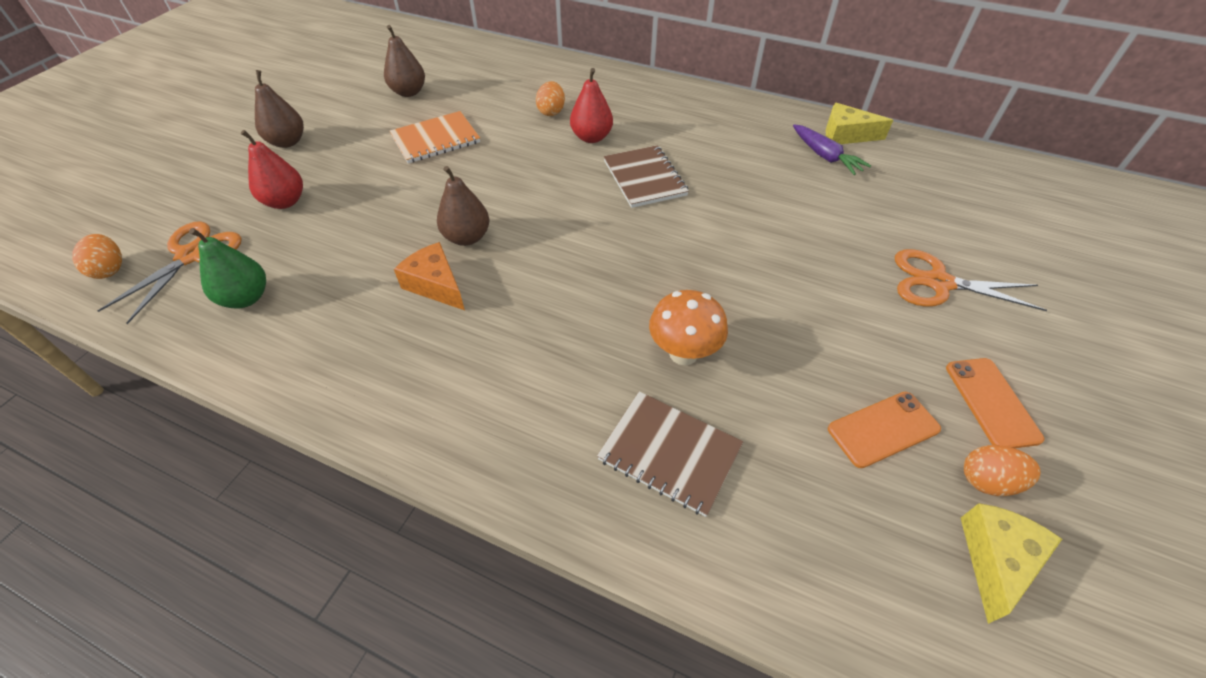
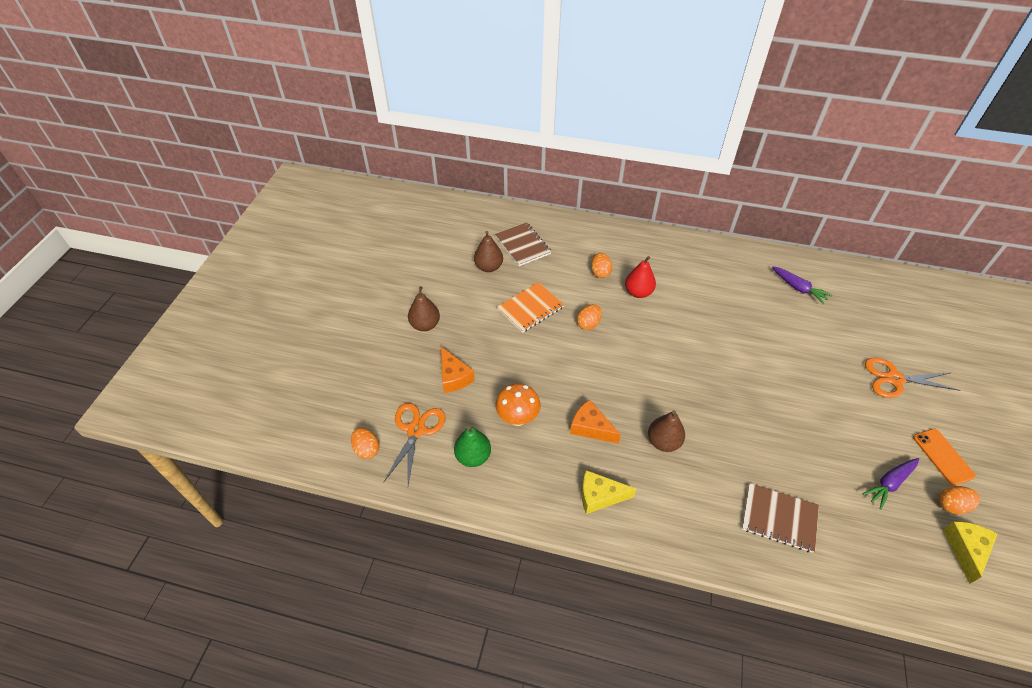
camera: 10 degrees left, 0 degrees up
(285, 201) = (454, 377): red pear -> orange cheese
(467, 237) = (593, 388): brown pear -> brown pear (663, 442)
(503, 164) = (588, 324): none -> orange egg
(644, 178) = (688, 323): brown notebook -> brown notebook (522, 245)
(683, 353) = (762, 452): orange mushroom -> orange mushroom (517, 418)
(846, 135) = (806, 268): yellow cheese -> yellow cheese (599, 496)
(883, 429) = (889, 483): orange phone -> purple carrot

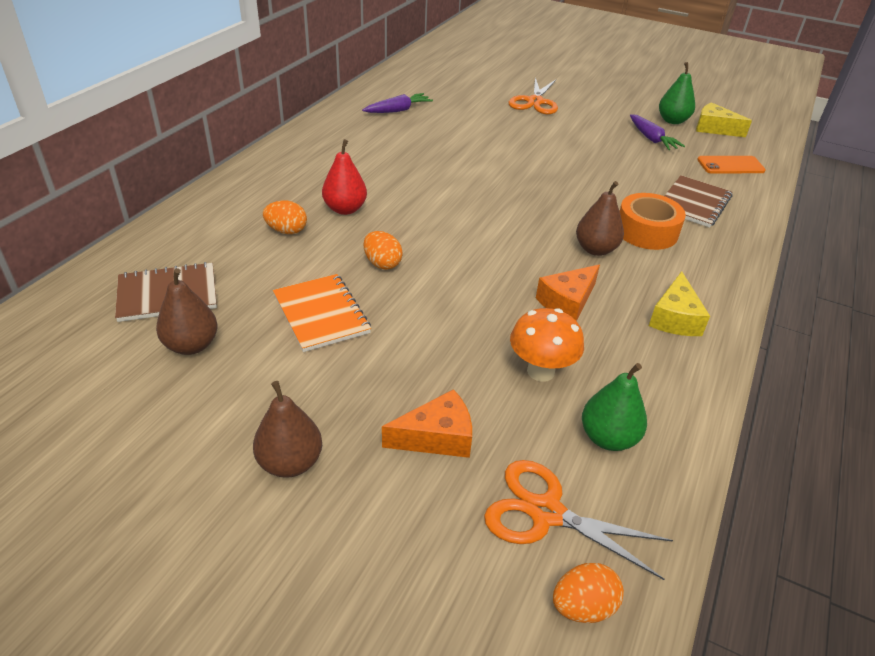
camera: 80 degrees left, 10 degrees down
(708, 478) = (646, 231): none -> orange tape
(943, 456) = (623, 109): orange phone -> orange phone (730, 165)
(951, 505) = (672, 121): orange egg -> green pear

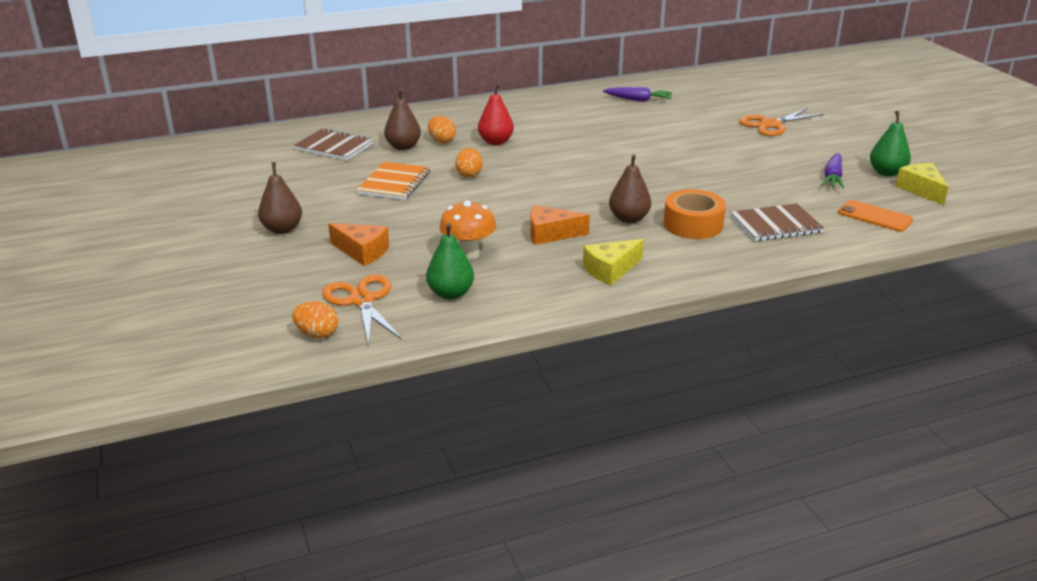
camera: 45 degrees right, 10 degrees down
(191, 345) = (312, 171): brown pear -> brown pear (403, 147)

